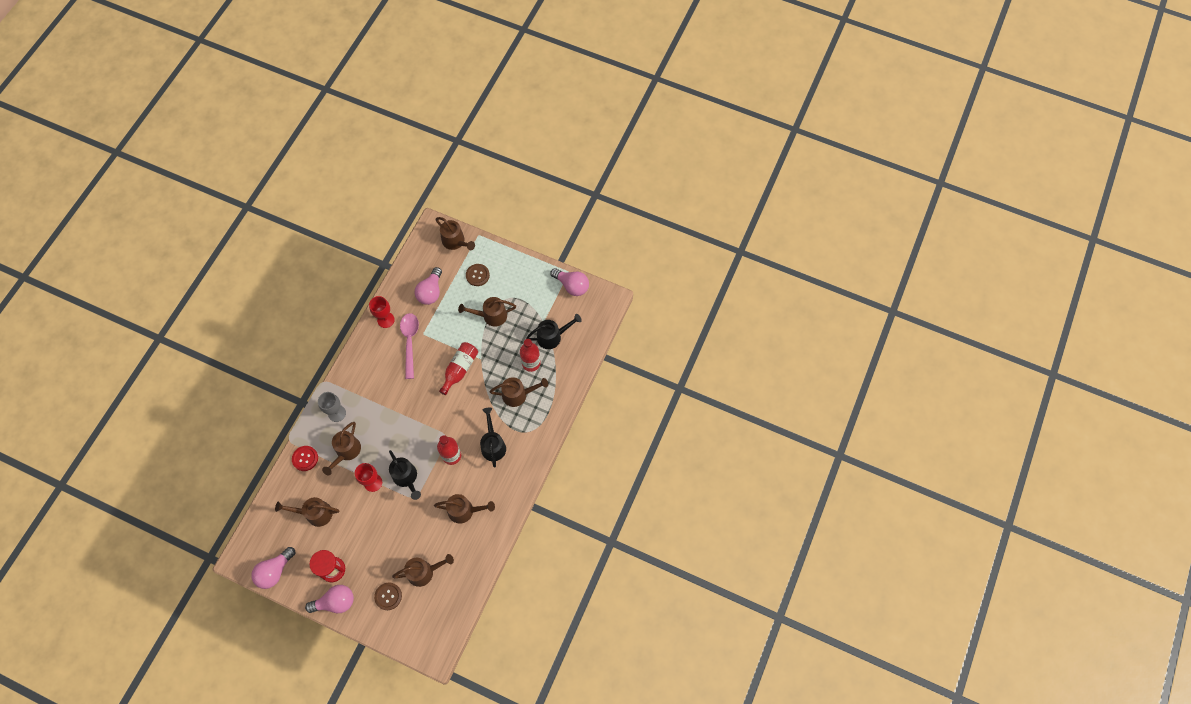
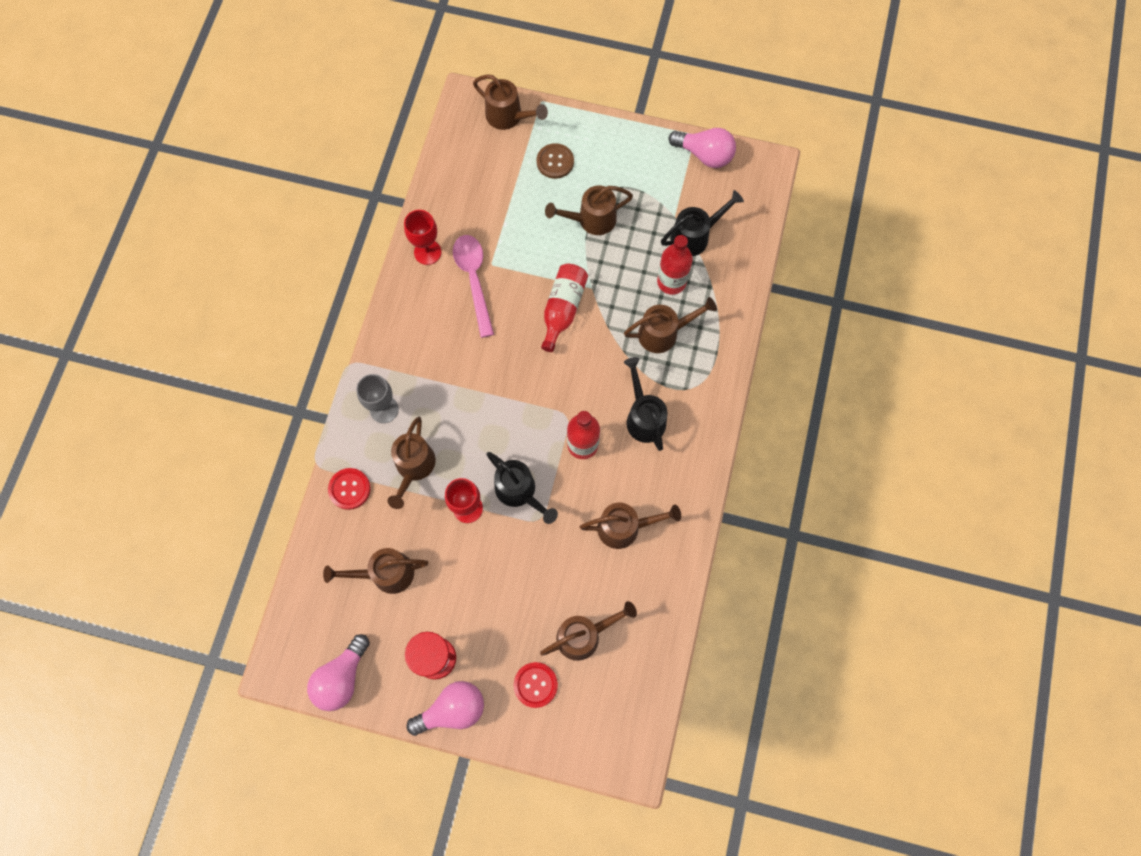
camera: 10 degrees left, 5 degrees up
(388, 596) = (535, 685): brown button -> red button
(431, 292) = (488, 198): pink light bulb -> none

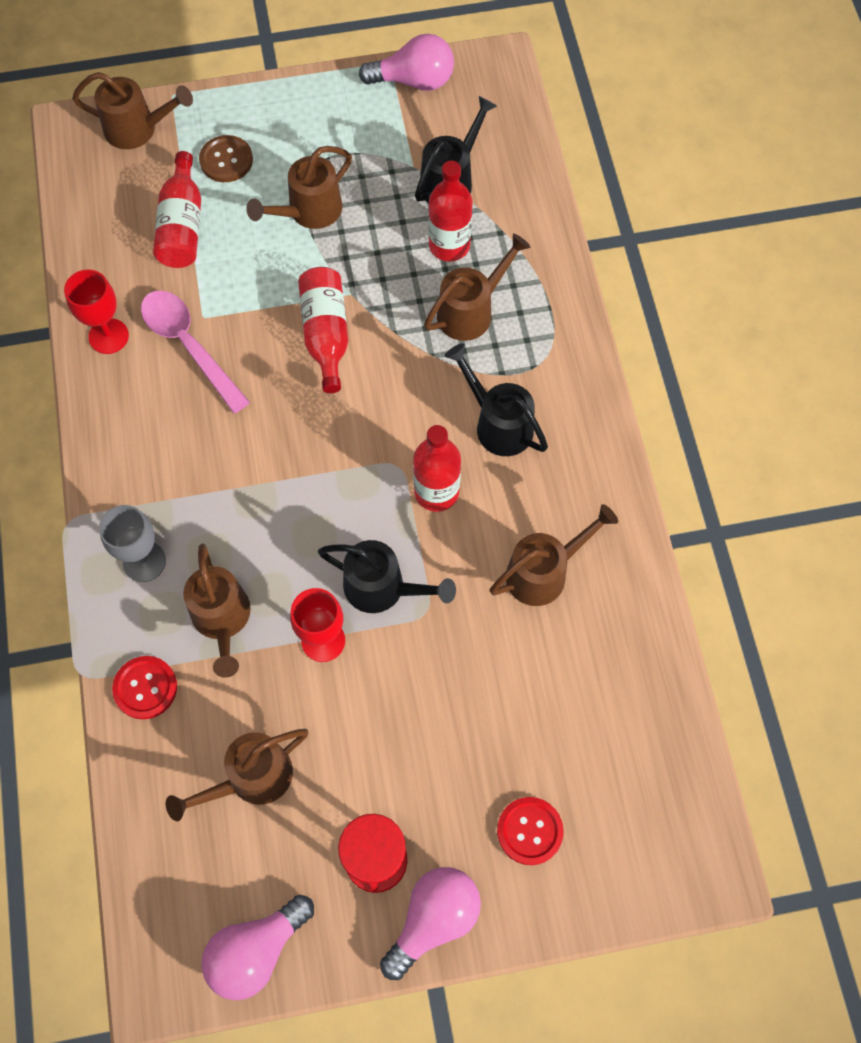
camera: 25 degrees left, 5 degrees down
(342, 677) = (256, 951): pink light bulb -> pink light bulb turned 45 degrees clockwise
(506, 196) = (182, 226): none -> red bottle
(584, 635) = (562, 734): brown watering can -> none

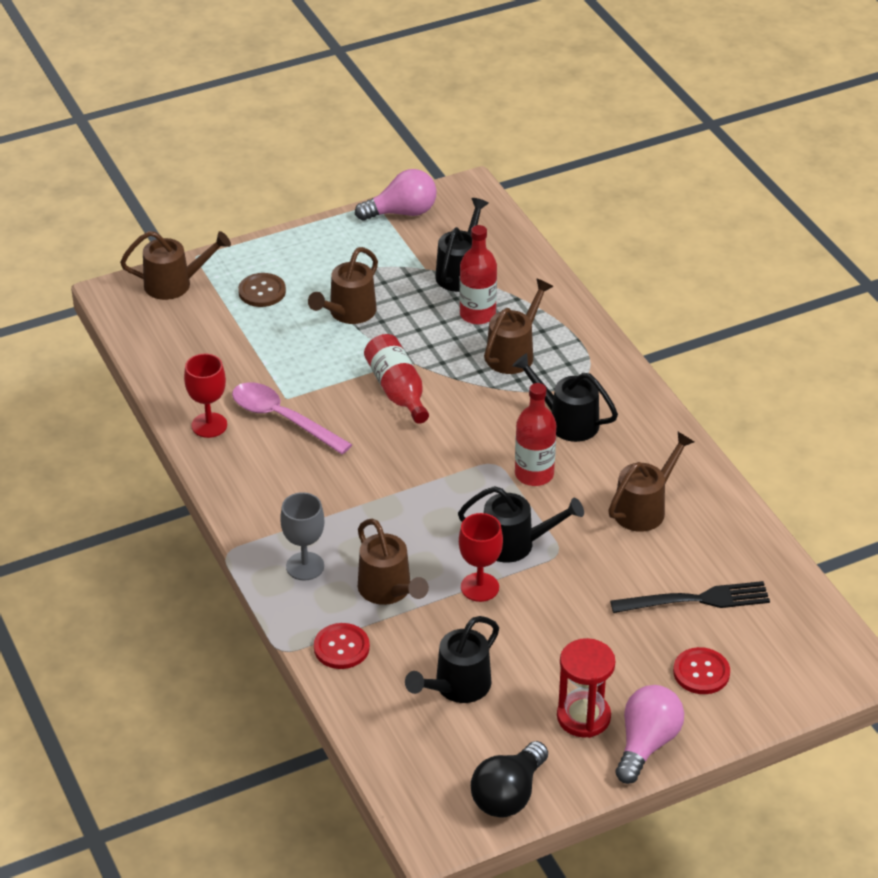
camera: 15 degrees left, 25 degrees down
(182, 226) = (242, 341): red bottle -> none
(250, 779) = (456, 687): brown watering can -> black watering can
(256, 951) = (508, 795): pink light bulb -> black light bulb
(560, 722) = (697, 599): none -> black fork

